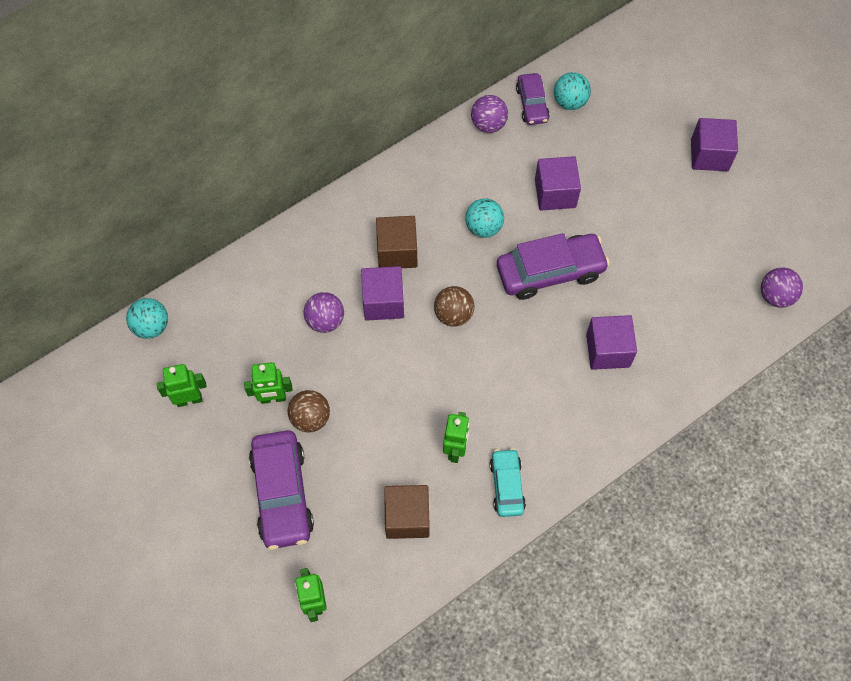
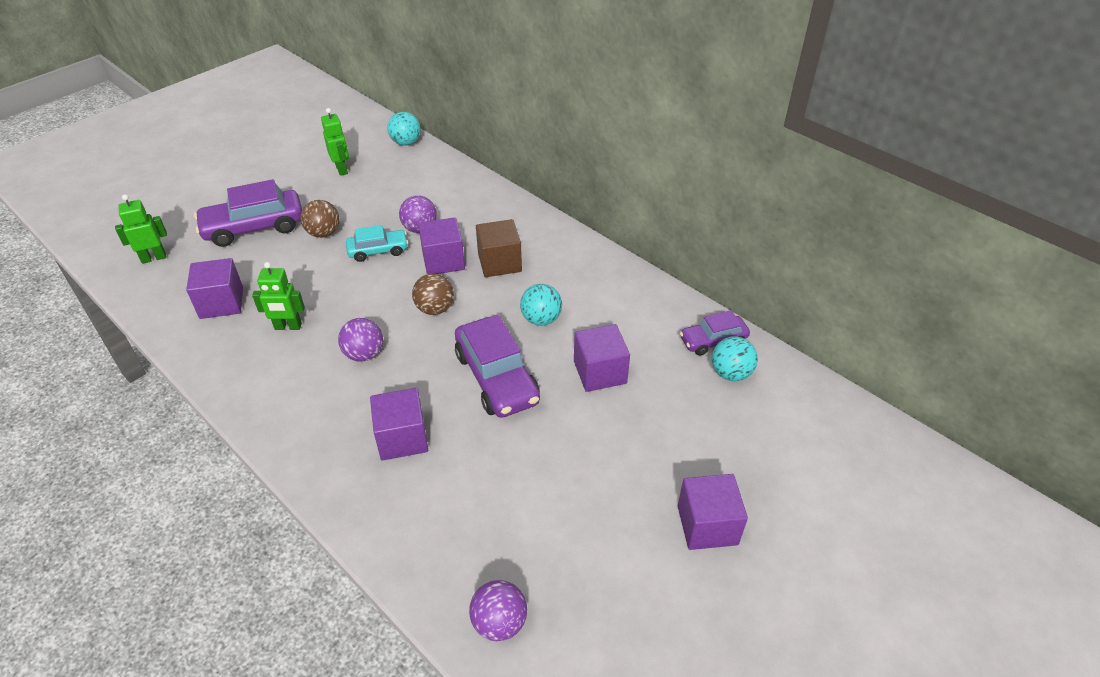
camera: 80 degrees right, 20 degrees down
(273, 398) = (343, 210): green robot -> none
(407, 517) = (221, 303): brown cube -> purple cube
(488, 124) = (671, 309): purple ball -> purple ball (364, 354)
(507, 485) = (245, 368): turquoise car -> turquoise car (378, 251)

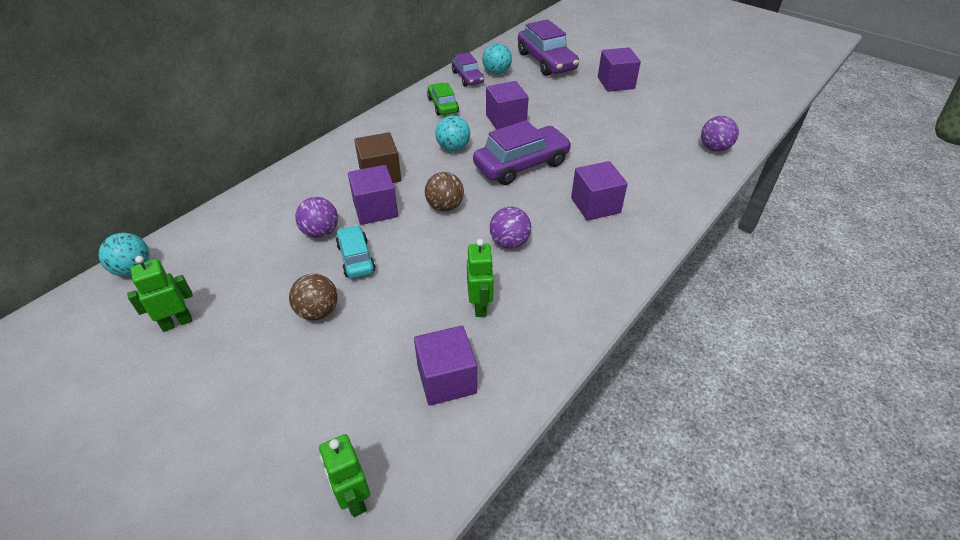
camera: 95 degrees left, 0 degrees up
(254, 227) = (295, 388): purple car -> purple car (546, 61)
(638, 313) = (442, 105): none -> green car

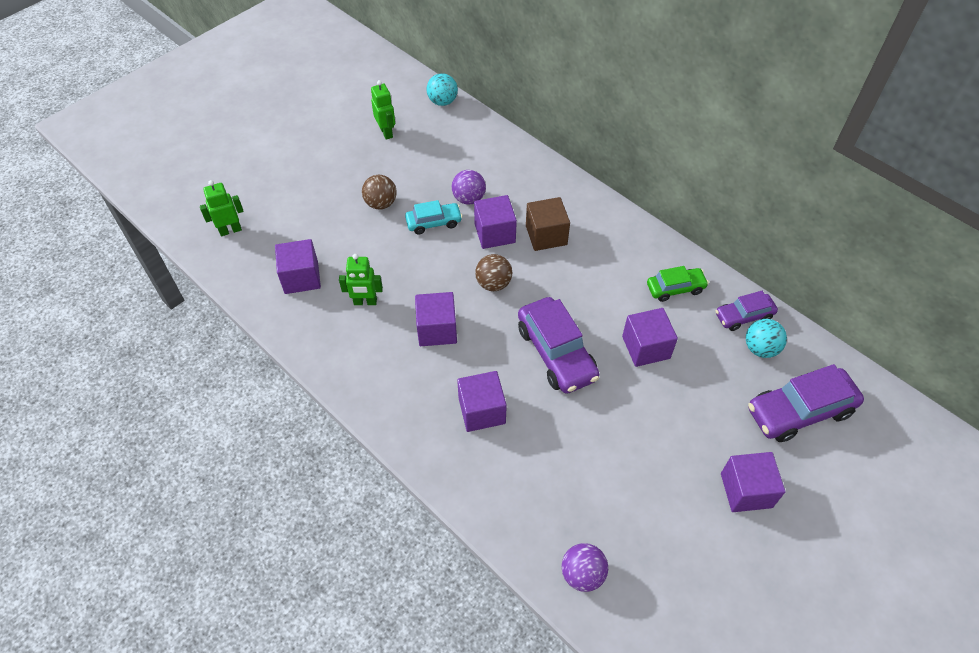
camera: 95 degrees right, 10 degrees up
(453, 148) = (589, 294): turquoise ball -> none
(509, 242) = (437, 329): purple ball -> purple cube

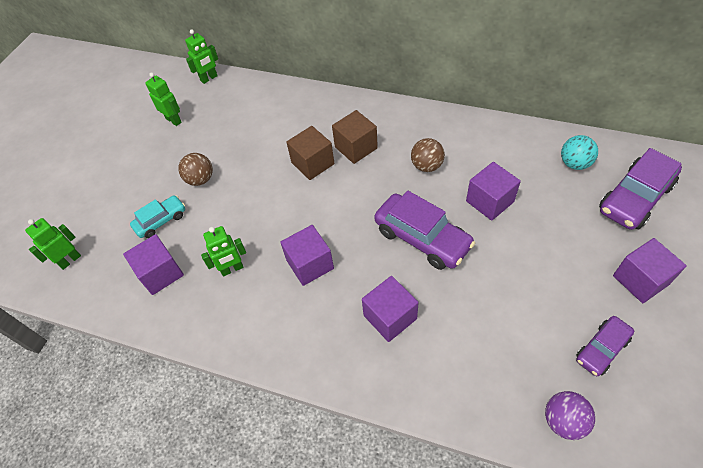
camera: 20 degrees left, 0 degrees up
(434, 222) = (256, 176): turquoise car -> turquoise car (161, 221)
(442, 101) = (209, 78): turquoise ball -> green robot
(469, 198) = (275, 145): purple ball -> none
(493, 283) = (336, 204): brown ball -> brown ball (426, 166)
(495, 233) = (313, 163): purple cube -> brown cube
(675, 288) = (482, 146): green car -> none
(743, 316) = (546, 145): purple car -> purple car (601, 349)

